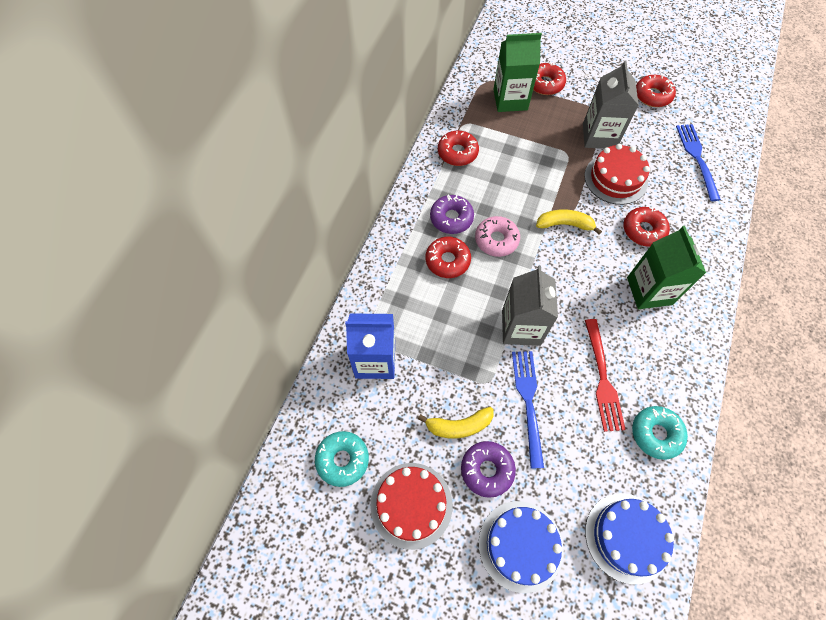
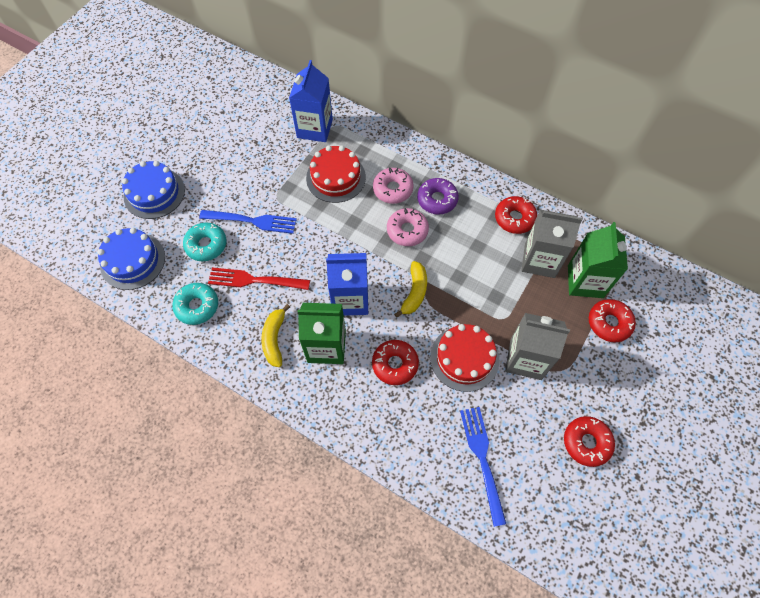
camera: 100 degrees right, 0 degrees up
(342, 460) = (247, 102): turquoise donut -> turquoise donut (206, 245)
(411, 505) = (204, 136): red cake -> red cake (336, 177)
(447, 261) = (393, 189): red donut -> pink donut
(459, 426) = (248, 172): yellow banana -> yellow banana (274, 339)
(487, 470) = (211, 183): purple donut -> none
(521, 327) = (316, 230): grey carton -> grey carton (539, 260)
(591, 279) = (350, 299): none -> blue carton
(697, 158) = (482, 459): blue fork -> blue fork turned 105 degrees counterclockwise

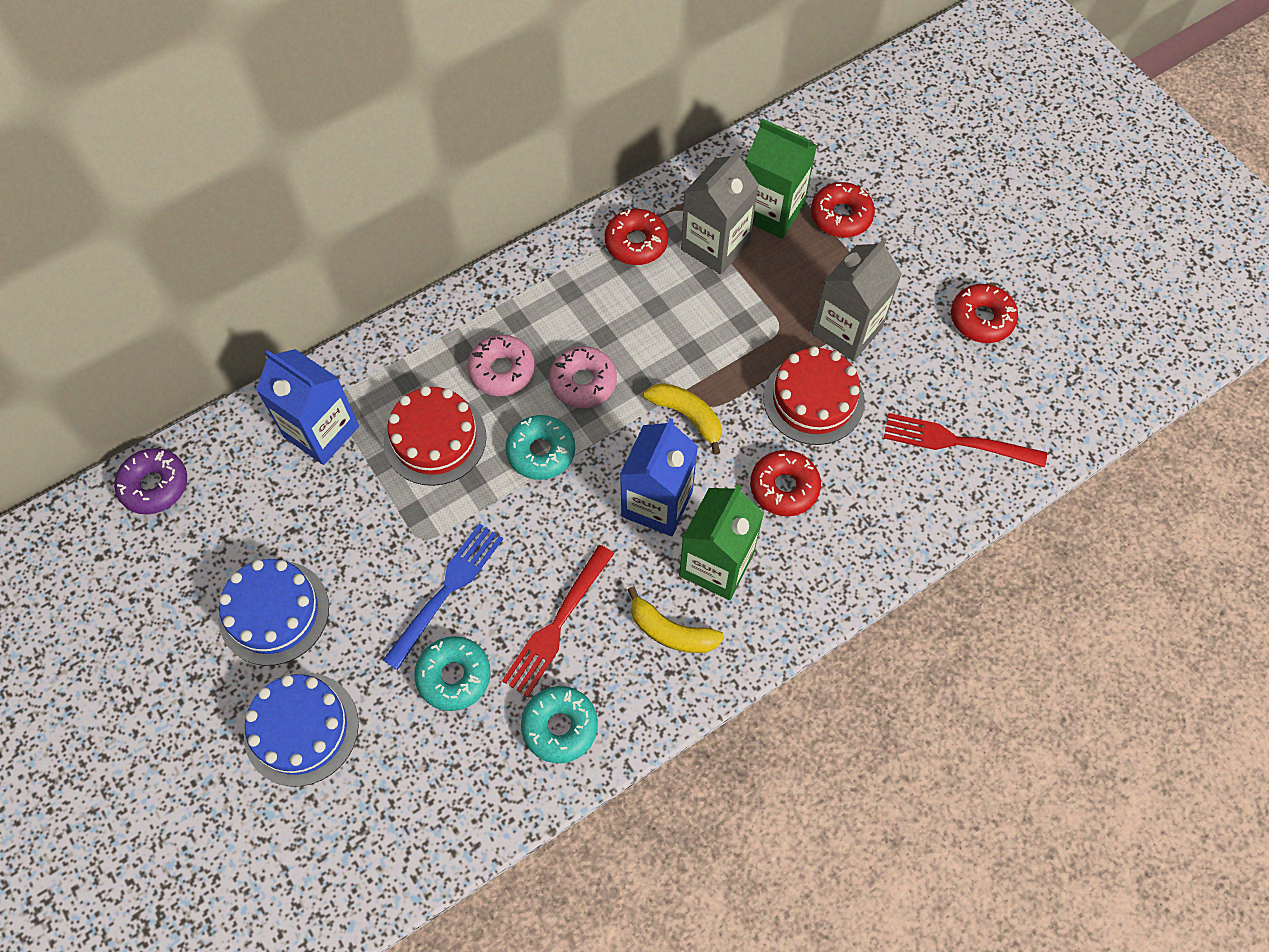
camera: 65 degrees left, 0 degrees up
(133, 261) = (421, 805): blue cake -> blue cake (274, 612)
(353, 229) = (541, 452): none -> turquoise donut
(437, 200) = (553, 322): purple donut -> purple donut (155, 485)
(482, 459) = (957, 441): blue fork -> red fork

